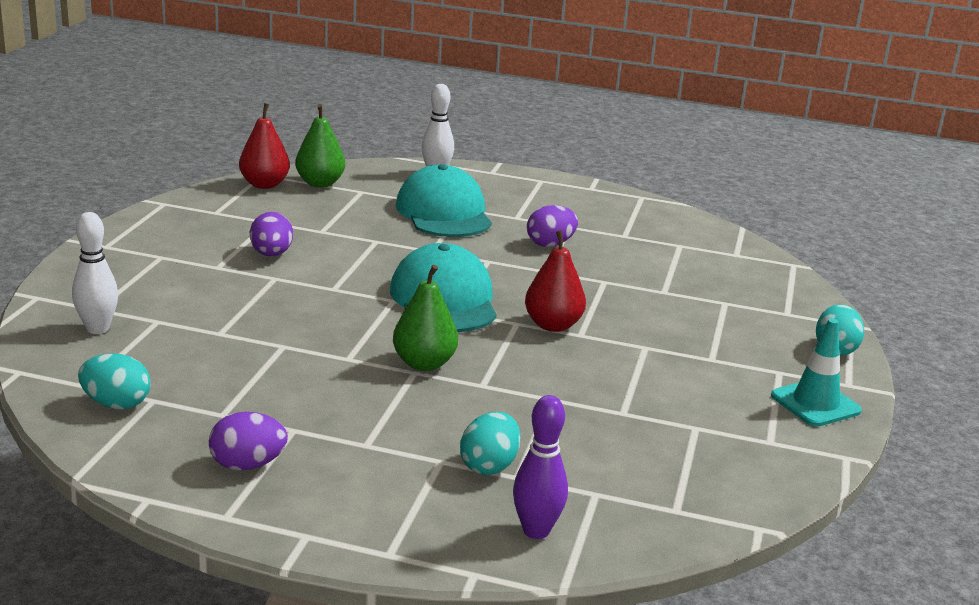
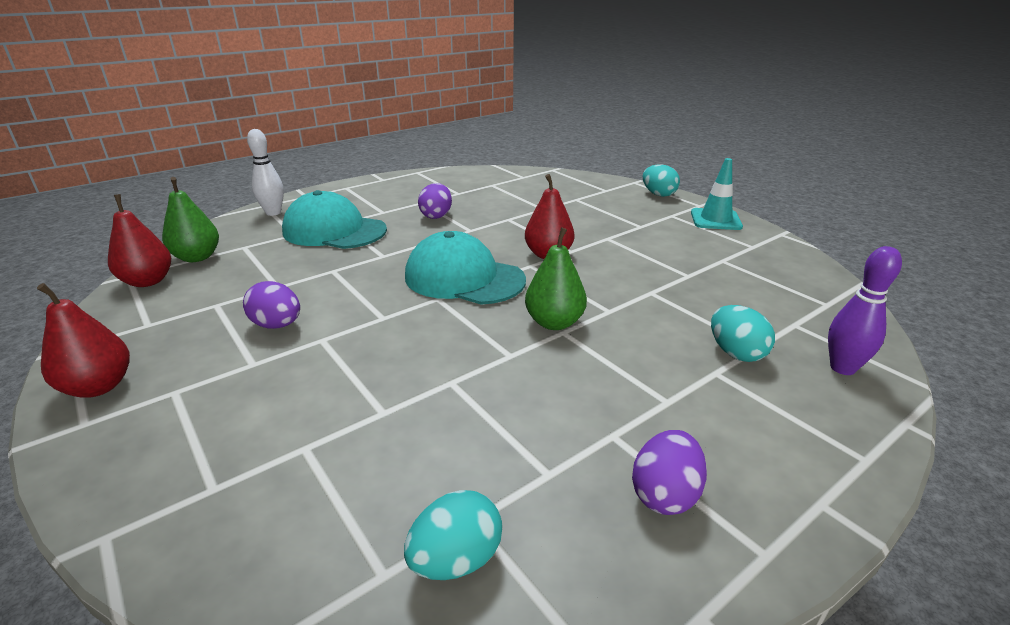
camera: 50 degrees left, 5 degrees up
(97, 329) = (260, 506): white bowling pin -> none
(139, 232) = (99, 387): none -> red pear

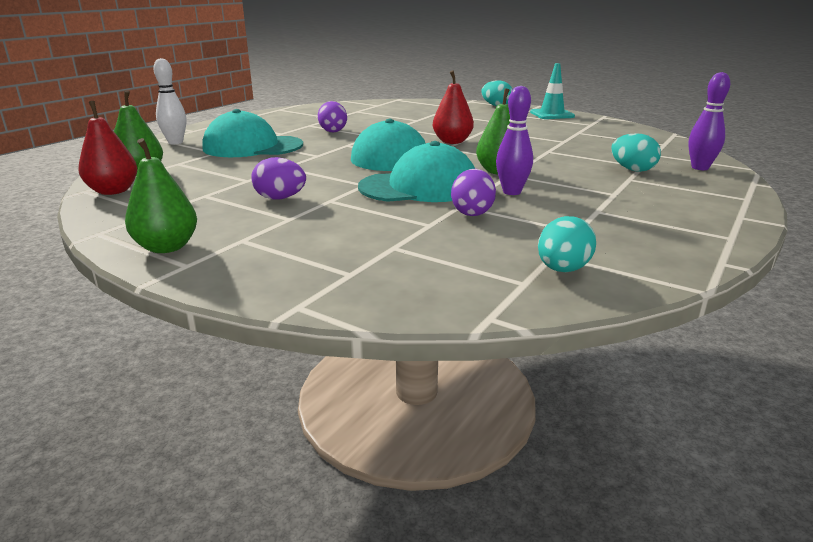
camera: 20 degrees left, 5 degrees down
(99, 387) = (167, 247): red pear -> green pear
(436, 335) = (419, 187): none -> turquoise cap
(535, 368) = (511, 192): none -> purple bowling pin
(664, 494) = (654, 227): purple egg -> purple egg (472, 212)

